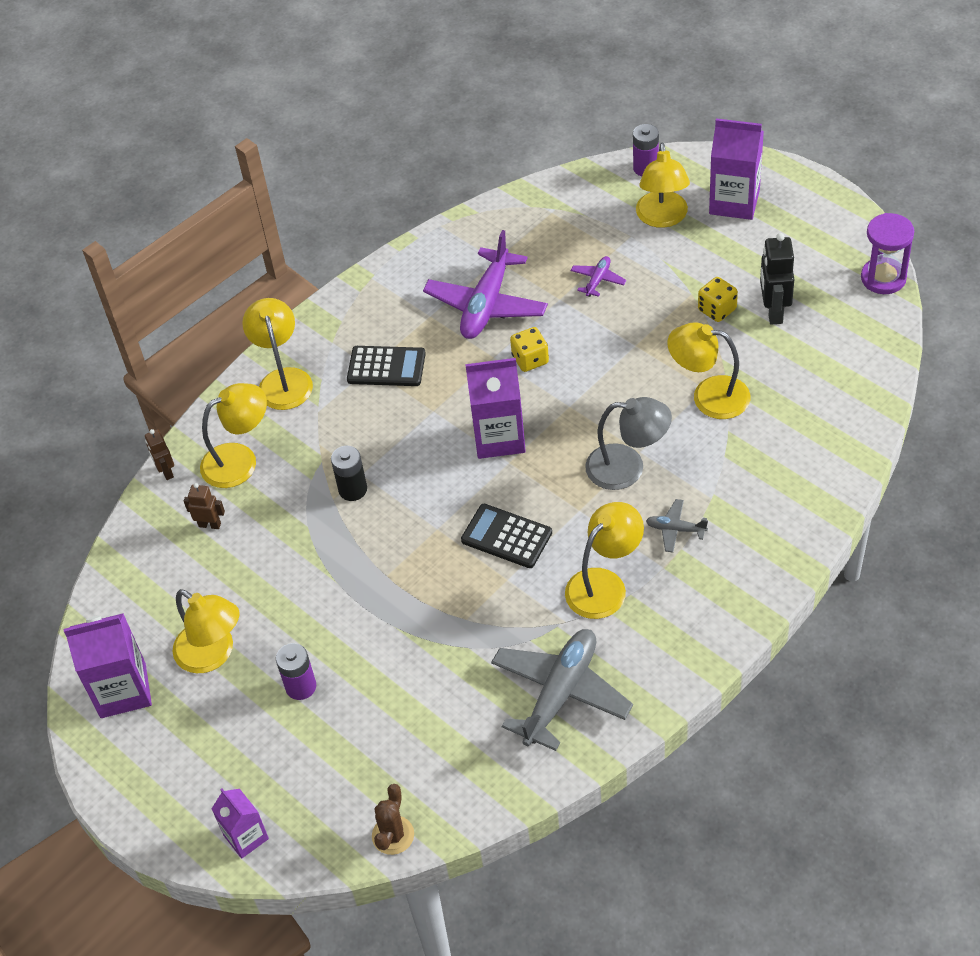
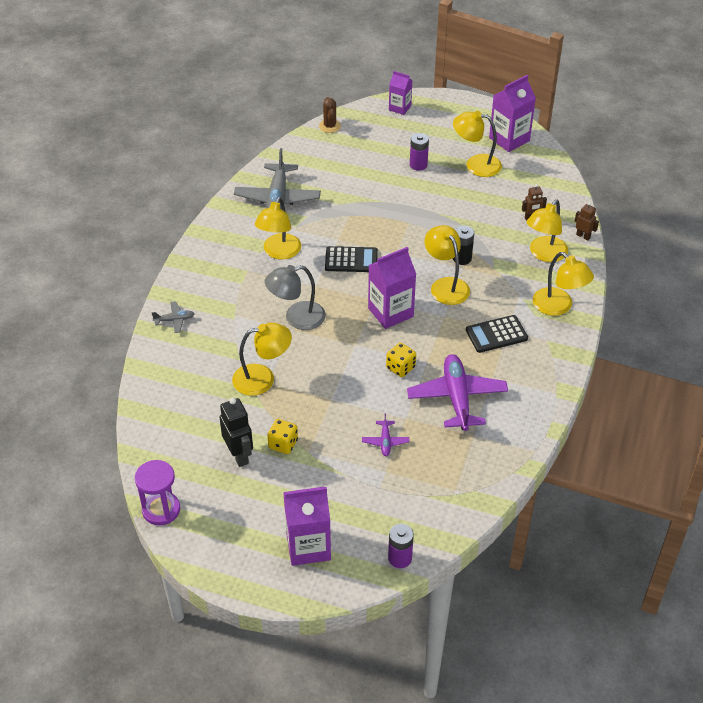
camera: 150 degrees right, 5 degrees down
(662, 218) = (361, 512): yellow lamp -> yellow lamp (446, 285)
(675, 529) = (249, 292): grey plane -> grey plane (174, 320)

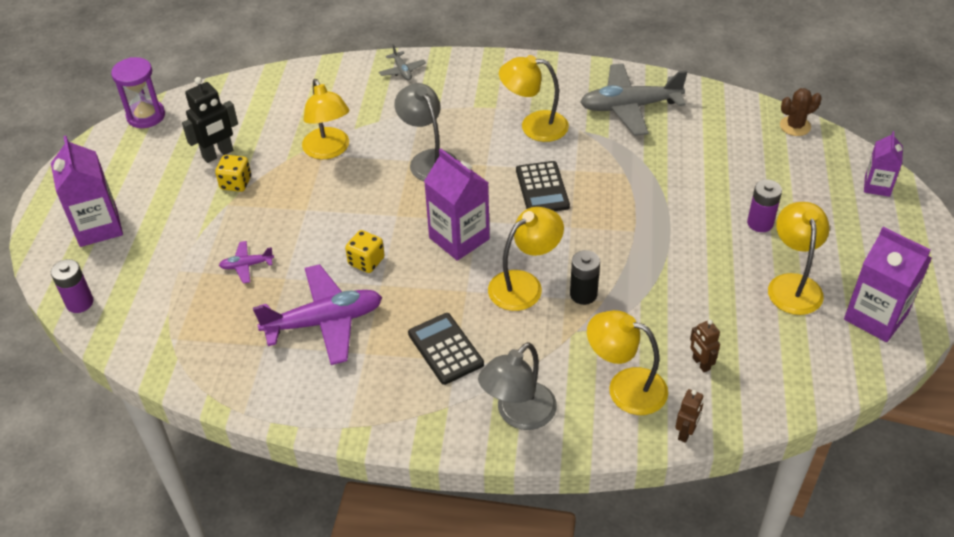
camera: 80 degrees right, 0 degrees up
(558, 307) = (518, 414): yellow lamp -> grey lamp

